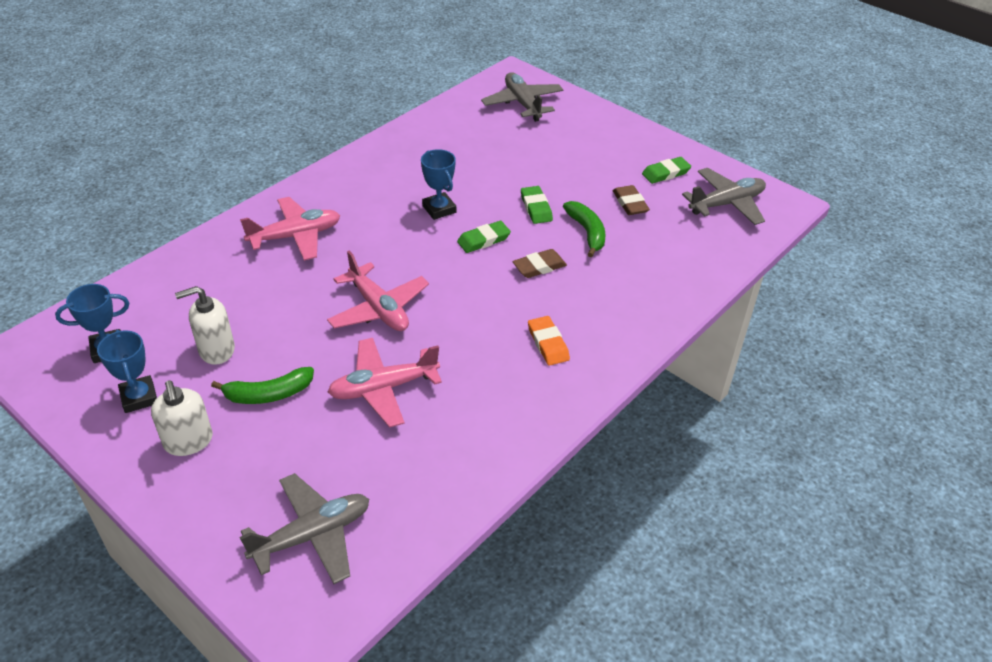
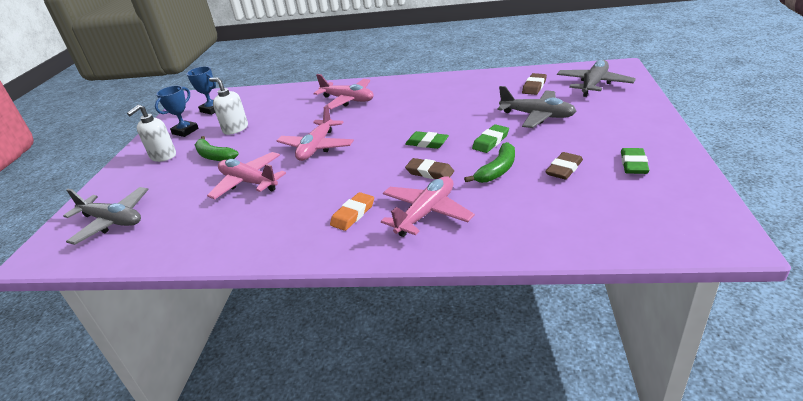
camera: 60 degrees right, 10 degrees down
(439, 209) = (434, 117): blue trophy -> none
(474, 128) = (534, 86): none -> brown eraser
(601, 302) = (426, 213): none -> pink plane
(665, 173) = (633, 164): green eraser -> green eraser turned 75 degrees clockwise
(726, 204) = (654, 209): grey plane -> grey plane (537, 116)

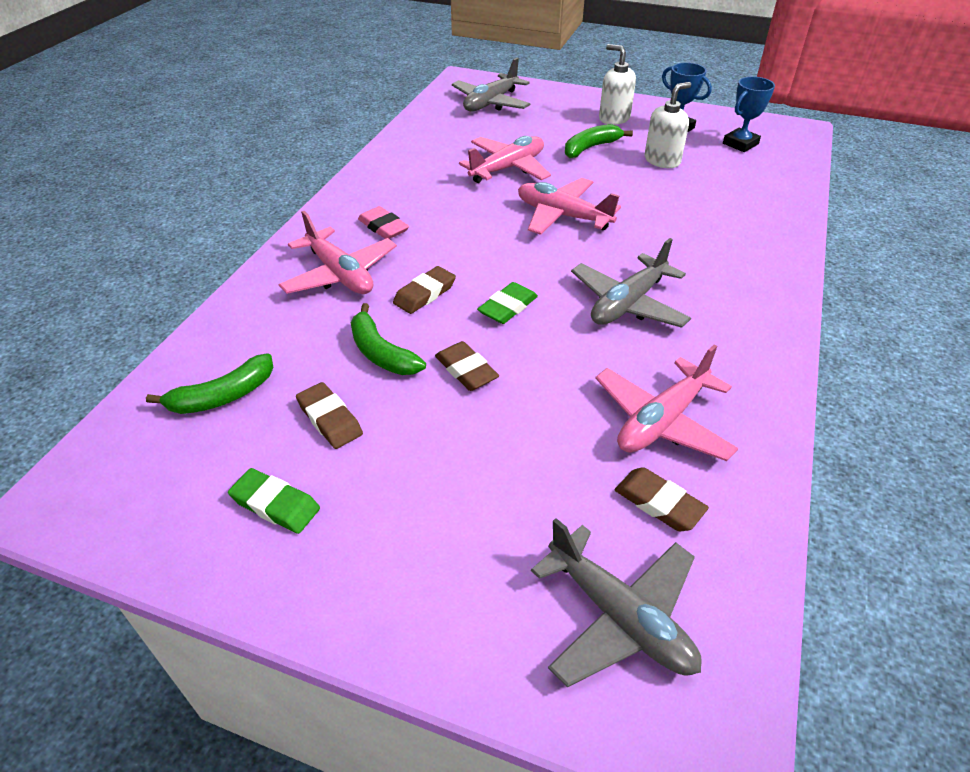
camera: 100 degrees right, 10 degrees up
(348, 100) = (715, 255): pink plane -> pink plane (662, 421)
(353, 214) = (383, 227): orange eraser -> pink eraser
(490, 141) = (466, 370): green eraser -> brown eraser
(537, 116) = (519, 455): grey plane -> grey plane (628, 303)
(584, 213) = (223, 396): none -> green banana

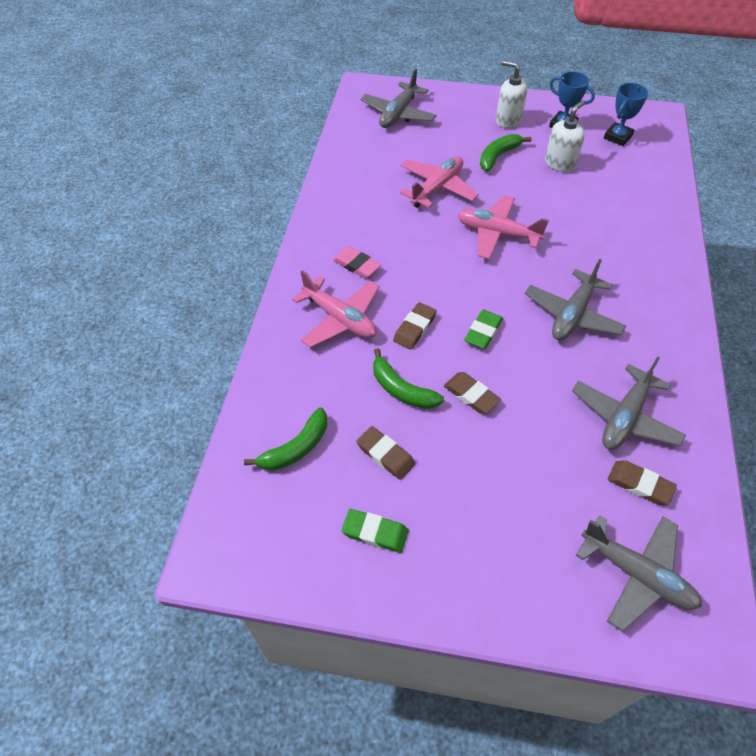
camera: 10 degrees left, 10 degrees up
(662, 421) = (624, 417): pink plane -> grey plane

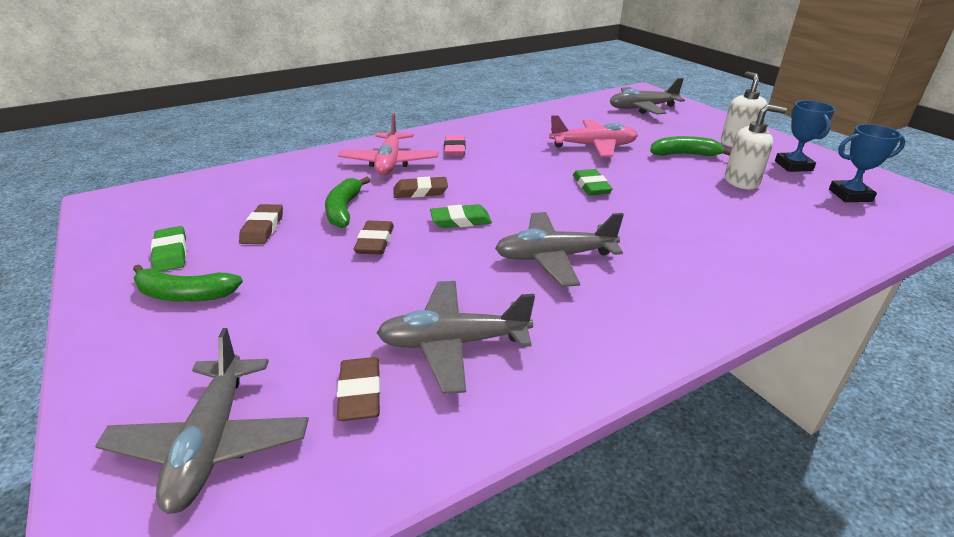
camera: 50 degrees right, 20 degrees down
(296, 448) = (237, 192): green banana -> green banana (184, 295)
(497, 234) = (591, 186): pink plane -> green eraser

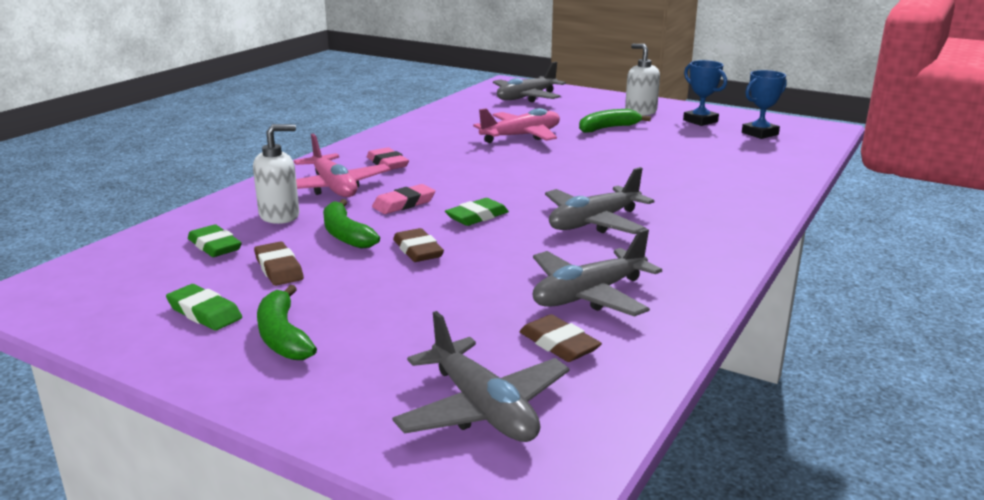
camera: 30 degrees left, 10 degrees down
(184, 295) = (282, 336): green banana -> green banana turned 90 degrees clockwise
(420, 191) = (404, 203): brown eraser -> pink eraser
(591, 186) = (559, 167): green eraser -> green eraser (215, 246)
(741, 181) = (675, 139): white soap dispenser -> white soap dispenser (280, 216)

